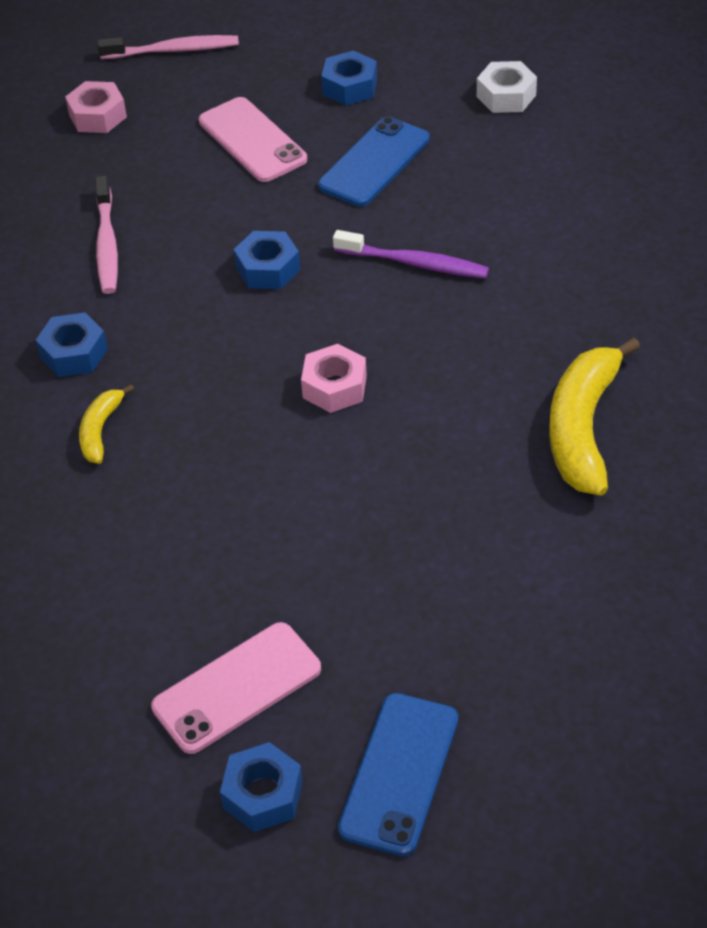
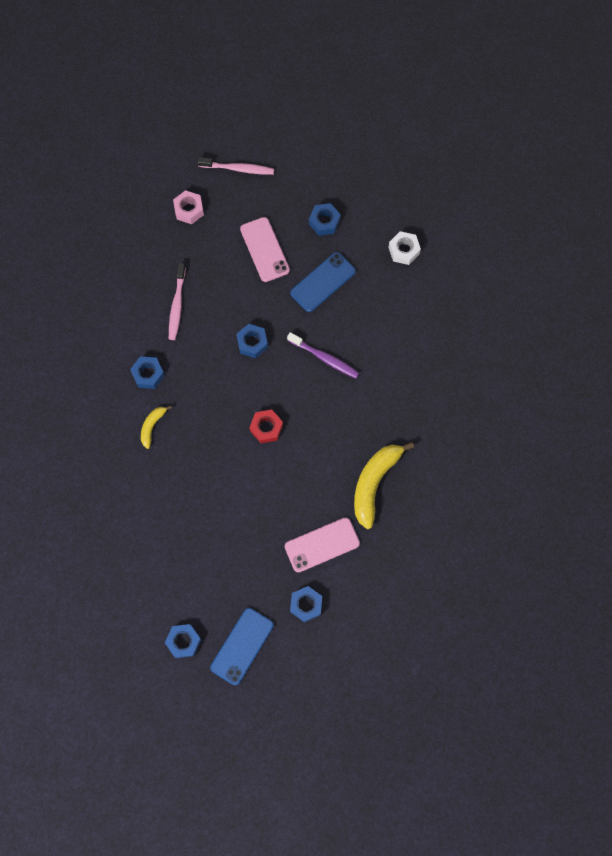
camera: 10 degrees right, 25 degrees up
(237, 688) = (184, 586): pink phone -> pink phone (322, 544)
(334, 387) = (266, 428): pink nut -> red nut
(516, 663) = (306, 604): none -> blue nut

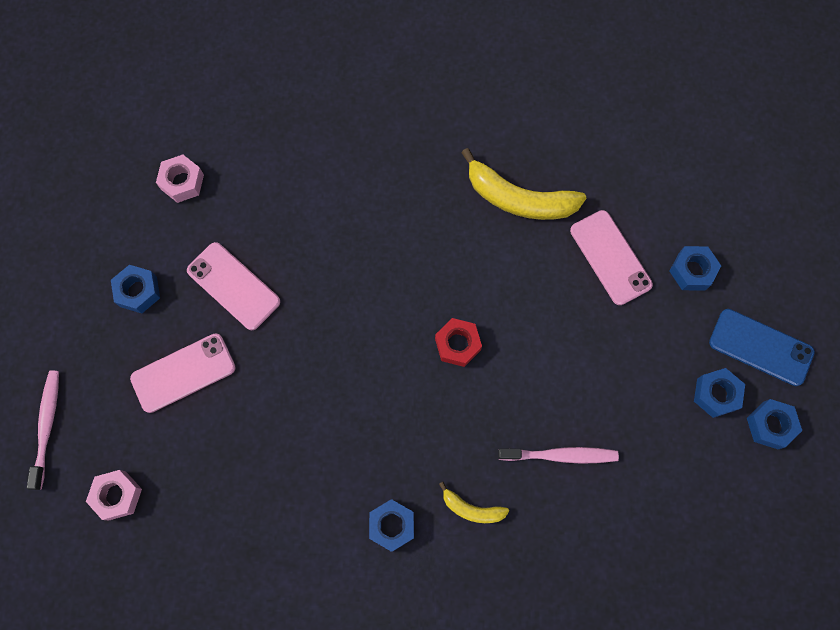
camera: 95 degrees left, 0 degrees up
(177, 305) = (277, 495): pink toothbrush -> pink toothbrush (560, 455)
(252, 343) = (332, 376): blue nut -> blue nut (716, 394)
(323, 282) = (233, 286): blue phone -> pink phone
(324, 358) = (348, 275): purple toothbrush -> none
(404, 250) = (182, 182): white nut -> pink nut

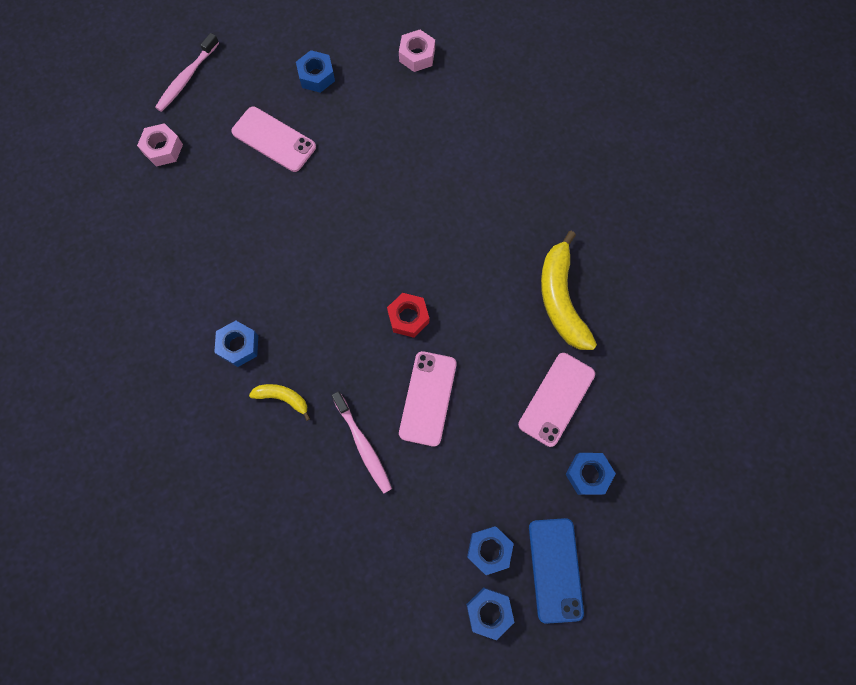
camera: 60 degrees right, 0 degrees up
(47, 427) = (187, 78): pink toothbrush -> pink toothbrush turned 150 degrees clockwise
(233, 286) = (358, 134): pink phone -> pink phone (428, 398)
(472, 509) = (283, 398): yellow banana -> yellow banana turned 120 degrees clockwise

